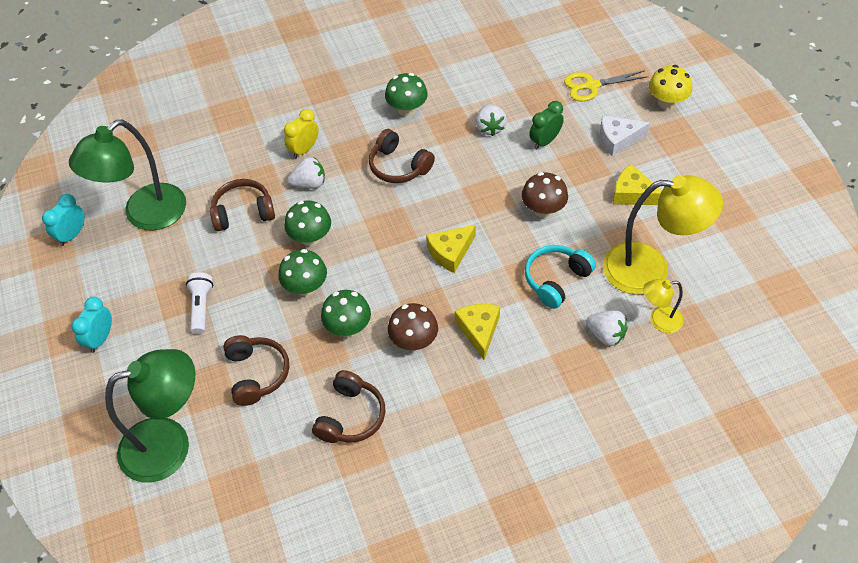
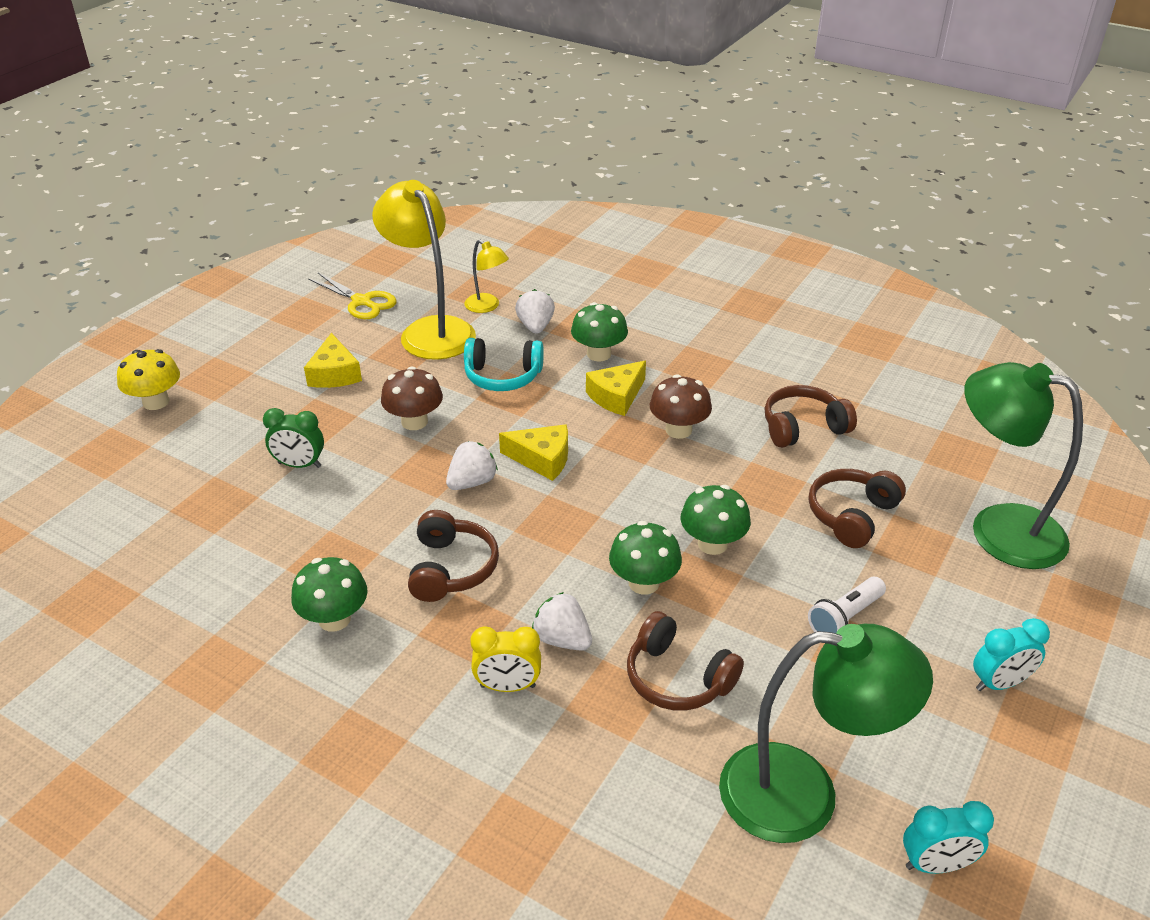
camera: 130 degrees left, 15 degrees down
(348, 327) = (719, 482): green mushroom -> green mushroom (599, 354)
(490, 128) = (310, 521): white strawberry -> white strawberry (472, 482)
(591, 86) = (161, 469): yellow scissors -> yellow scissors (362, 302)
(618, 139) = (252, 413): white cheese -> none

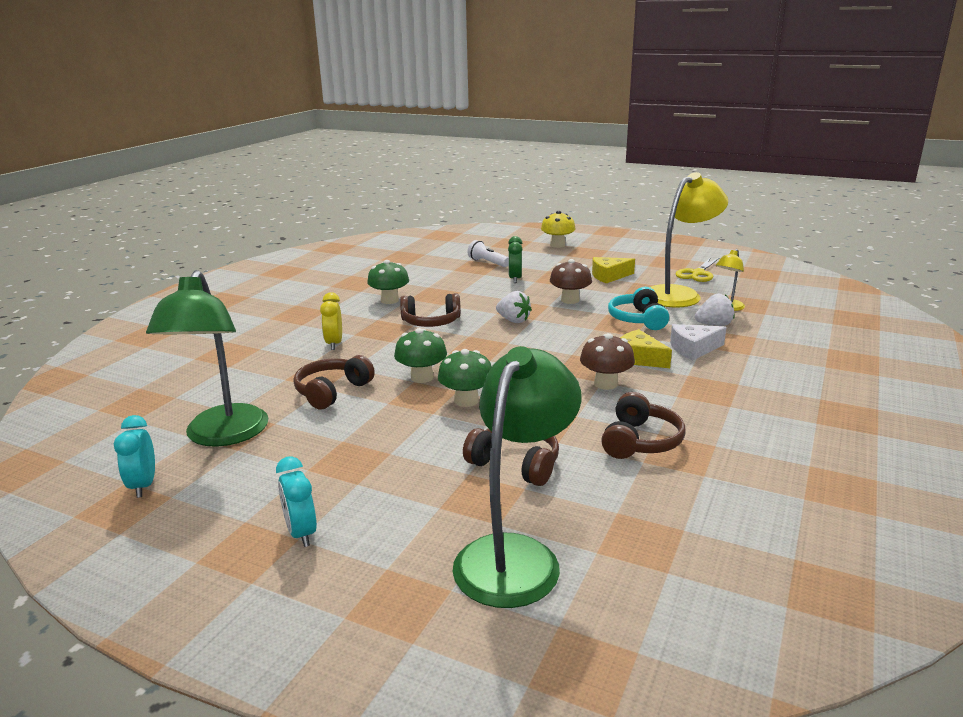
camera: 85 degrees right, 15 degrees down
(542, 459) = (546, 338): yellow cheese -> none
(562, 639) = (370, 355): white strawberry -> none
(599, 354) = (693, 349): green mushroom -> white cheese
(803, 427) = (640, 441): brown headphones -> brown headphones turned 45 degrees clockwise
(845, 618) = (385, 456): white flashlight -> white flashlight (488, 263)

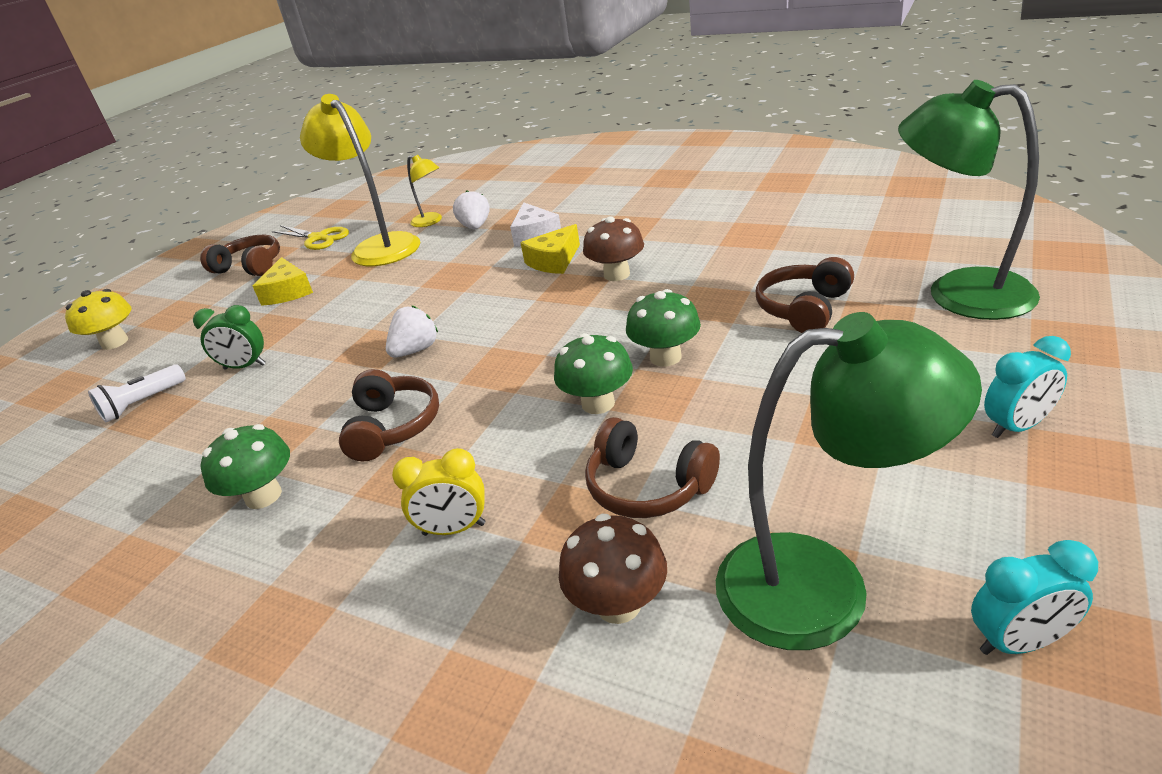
camera: 85 degrees left, 10 degrees up
(570, 300) = (361, 313): brown mushroom -> brown mushroom (618, 604)
(638, 319) = (445, 266): turquoise headphones -> none
(640, 441) = (737, 251): brown headphones -> brown headphones (250, 267)

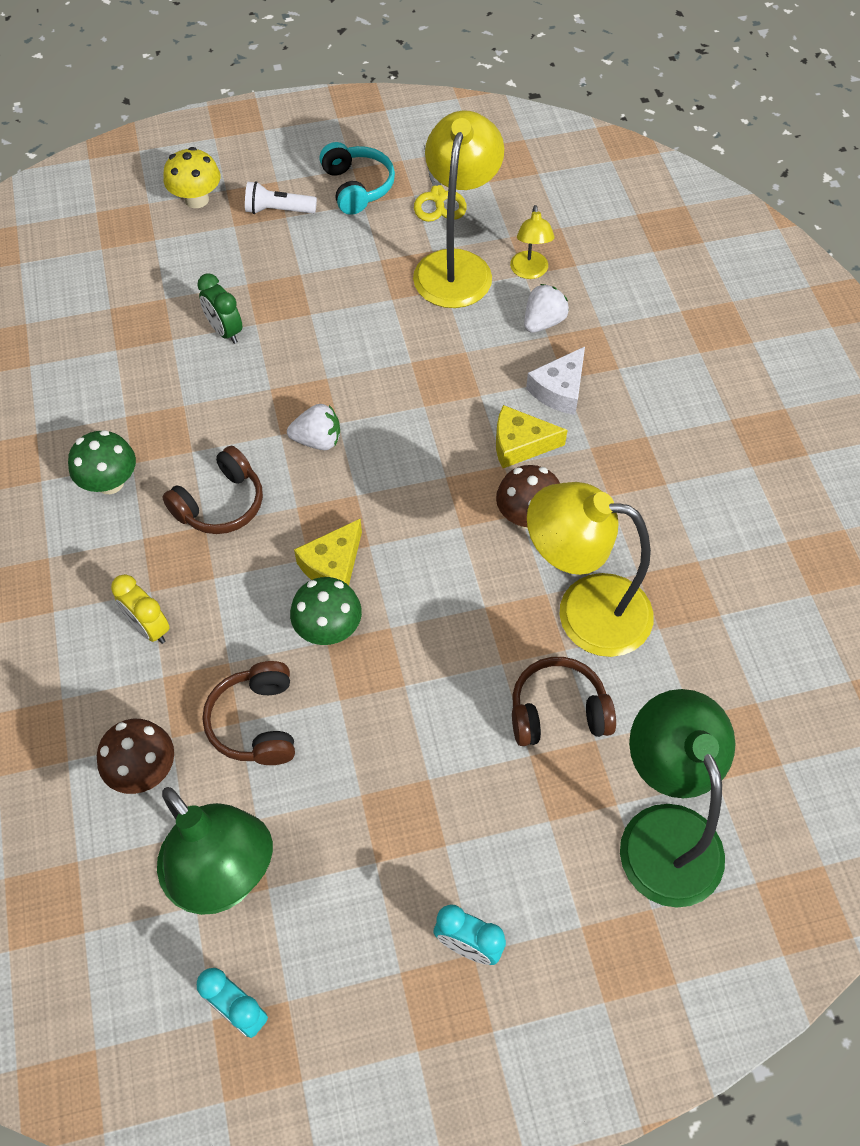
camera: 45 degrees right, 25 degrees up
(142, 403) = (145, 303): white flashlight -> white flashlight (278, 210)
(250, 267) = (357, 187): brown headphones -> turquoise headphones
(288, 292) = (338, 260): yellow cheese -> yellow cheese (333, 565)
(665, 357) = (418, 640): green mushroom -> none
(725, 273) = (584, 610): none -> yellow lamp

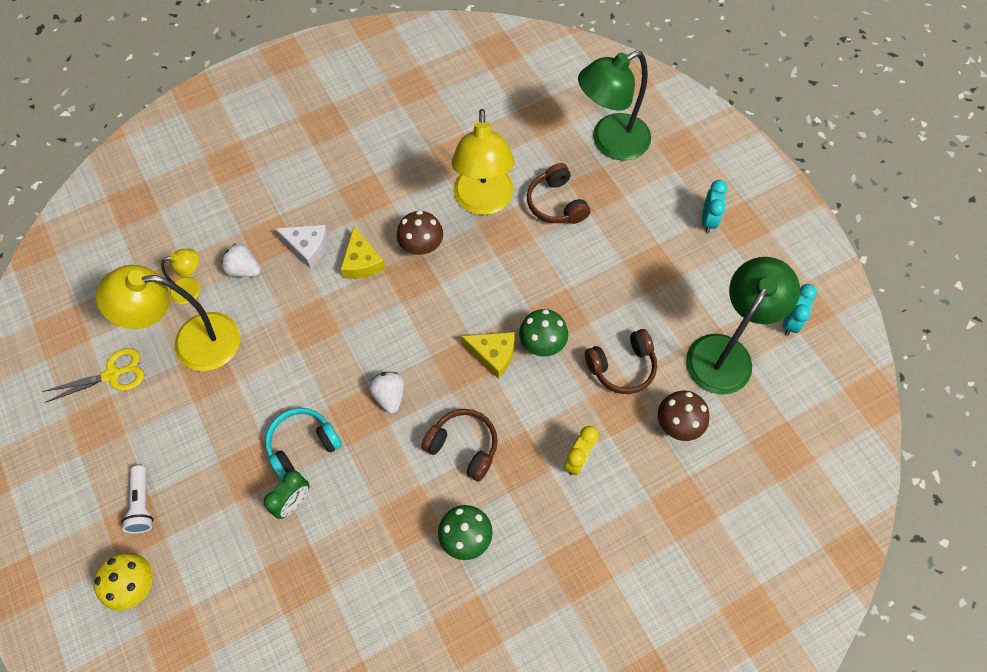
camera: 105 degrees left, 5 degrees up
(357, 187) = (105, 444): turquoise headphones -> turquoise headphones (302, 445)

